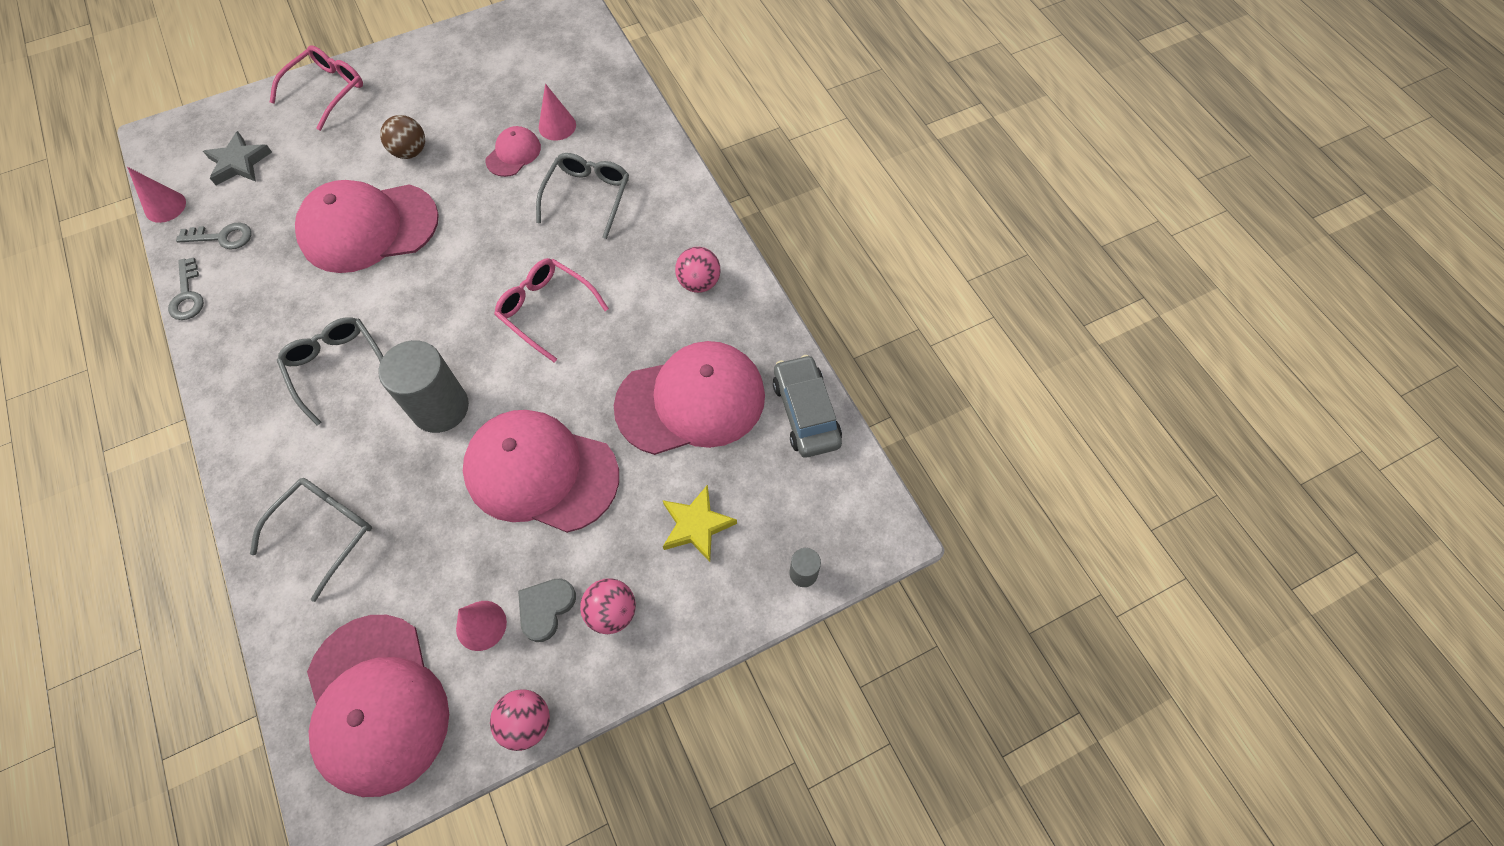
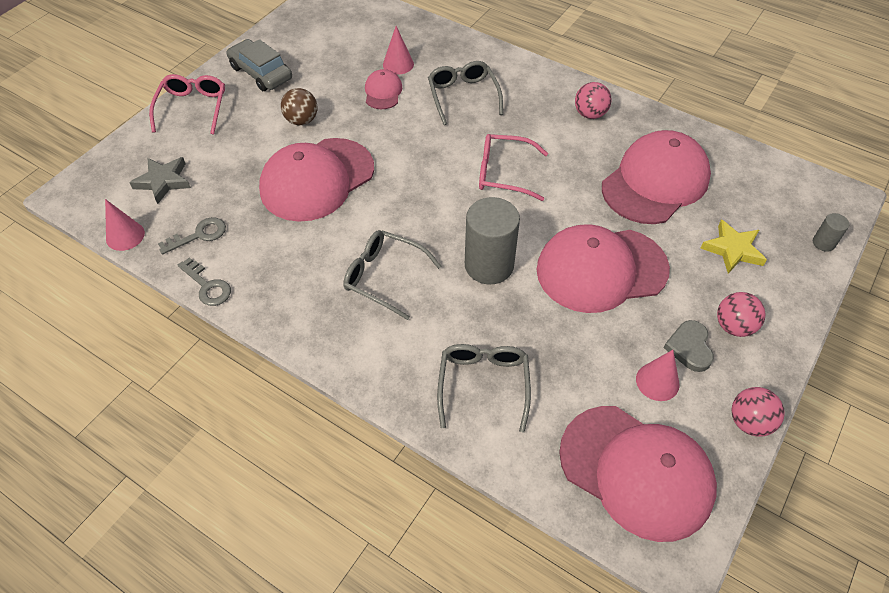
camera: 30 degrees left, 10 degrees down
(806, 412) = (731, 156): grey car -> grey car (261, 73)

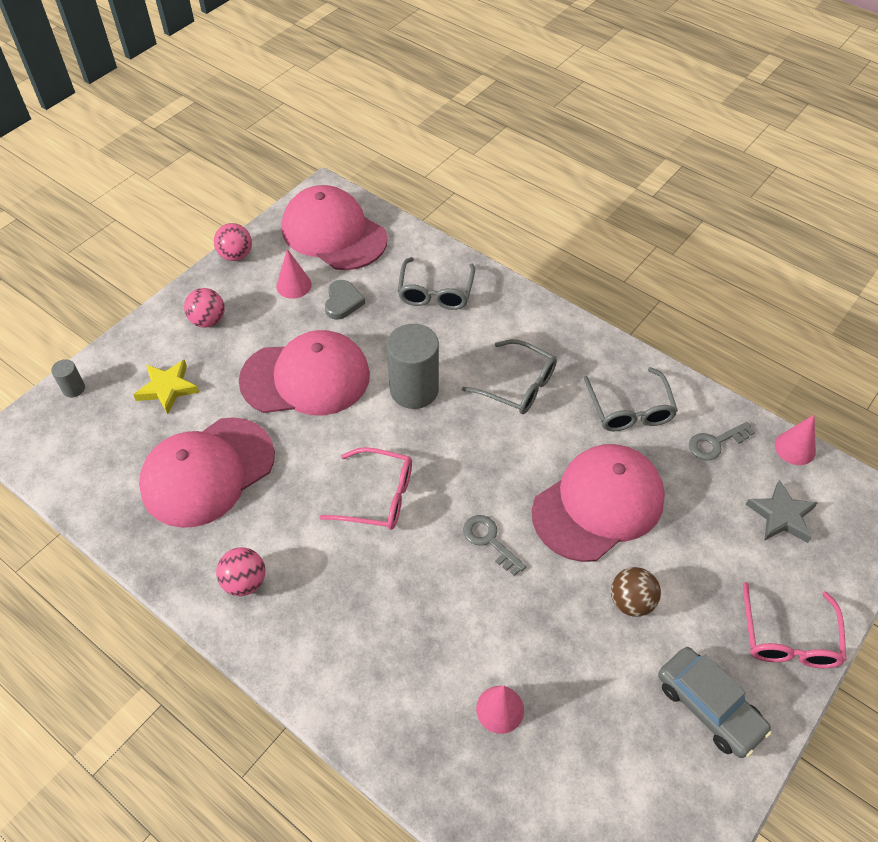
camera: 175 degrees left, 0 degrees up
(207, 286) = (689, 388): grey key -> grey key (489, 541)
(383, 92) = (522, 648): pink cap -> none
(463, 96) = (409, 630): grey glasses -> grey glasses (629, 409)
(689, 347) = (255, 307): grey heart -> grey heart (343, 302)

